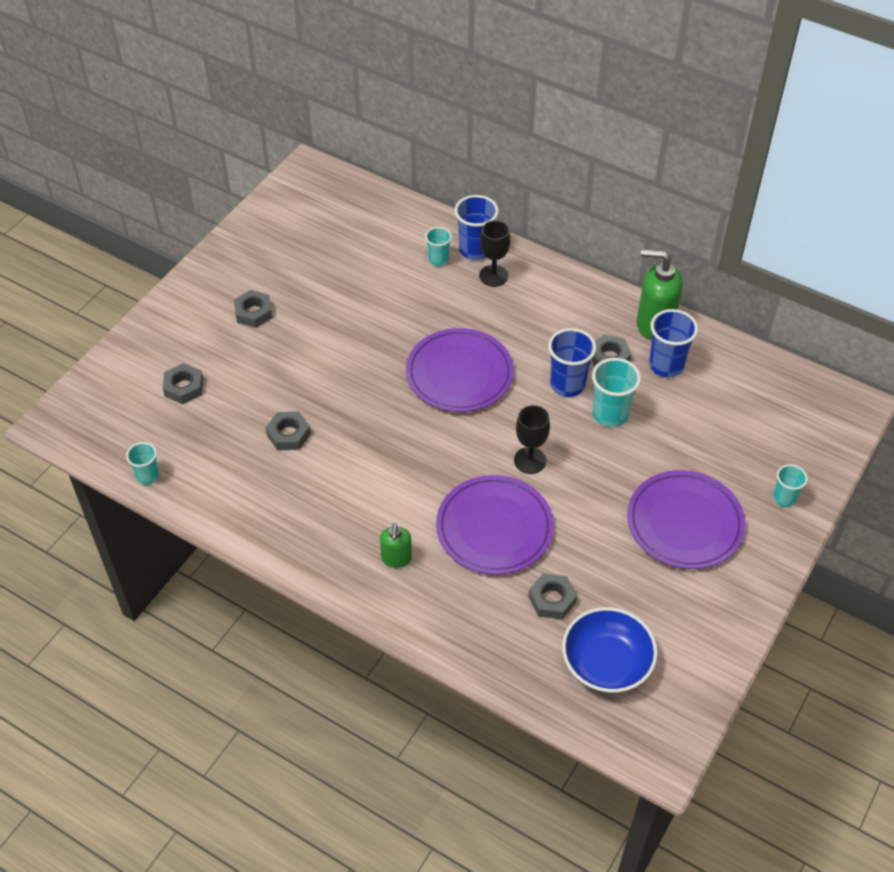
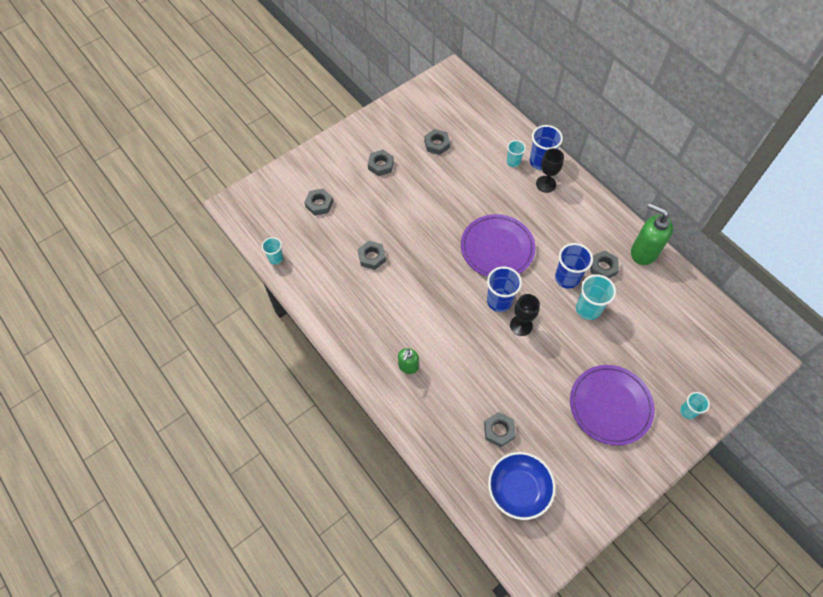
camera: 20 degrees right, 10 degrees up
(323, 265) = (437, 144): none -> grey nut
(494, 528) = (479, 366): purple plate -> none
(666, 365) = (640, 285): blue cup -> blue cup (499, 301)

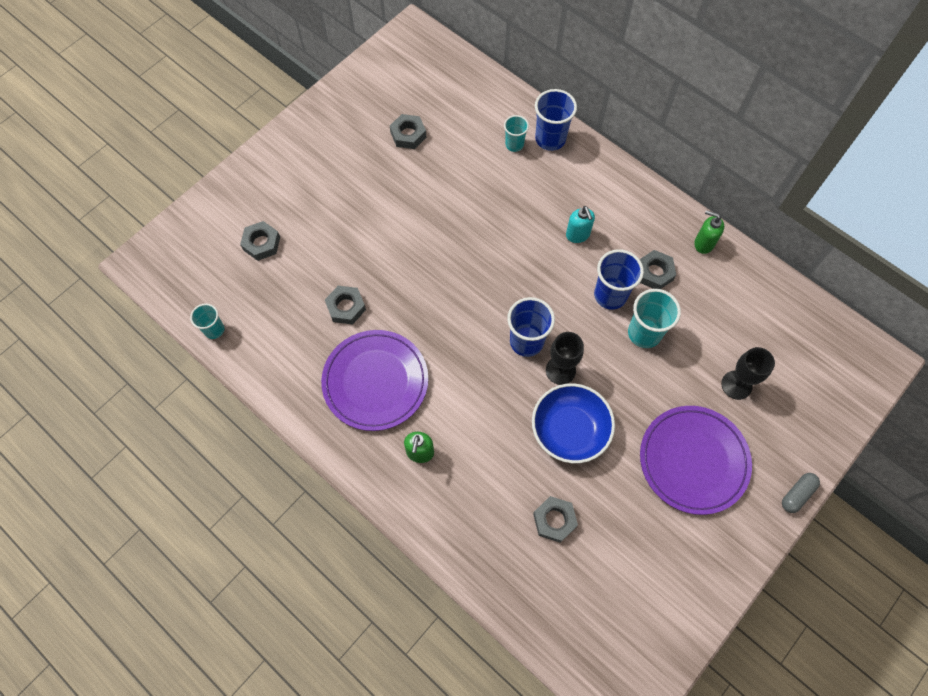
camera: 10 degrees left, 5 degrees up
(380, 165) = (337, 175): grey nut -> none
(497, 248) = (512, 268): purple plate -> purple plate (375, 381)
(518, 489) = (593, 596): blue bowl -> blue bowl (570, 430)
(546, 184) = (562, 169): black goblet -> black goblet (736, 385)
(549, 232) = (578, 235): none -> turquoise soap dispenser
(643, 252) = (703, 243): green soap dispenser -> green soap dispenser, size x0.57
(686, 443) = (797, 494): none -> grey capsule
(688, 411) = (793, 450): turquoise cup -> none

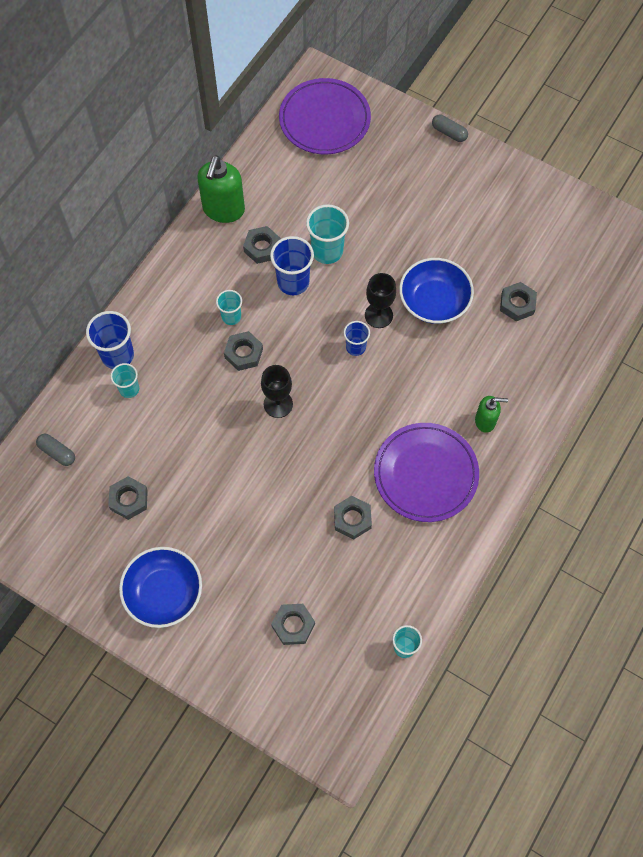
camera: 100 degrees left, 0 degrees up
(318, 151) = (164, 593): none -> blue bowl
(463, 88) = (57, 452): none -> grey capsule
(526, 341) = (355, 347): blue cup -> blue cup, size x0.61
(536, 240) = (243, 353): none -> grey nut
(578, 235) = (231, 317): turquoise soap dispenser -> turquoise cup
(693, 460) = (438, 206): purple plate -> purple plate (324, 120)
(703, 243) = (223, 210): green soap dispenser -> green soap dispenser, size x1.76
(736, 385) = (362, 178): black goblet -> black goblet (278, 404)

